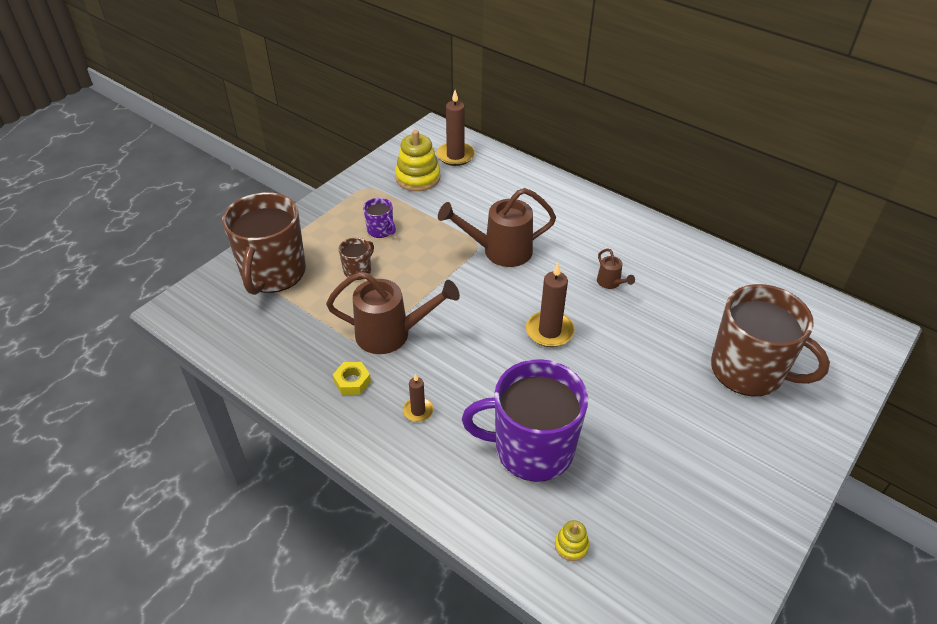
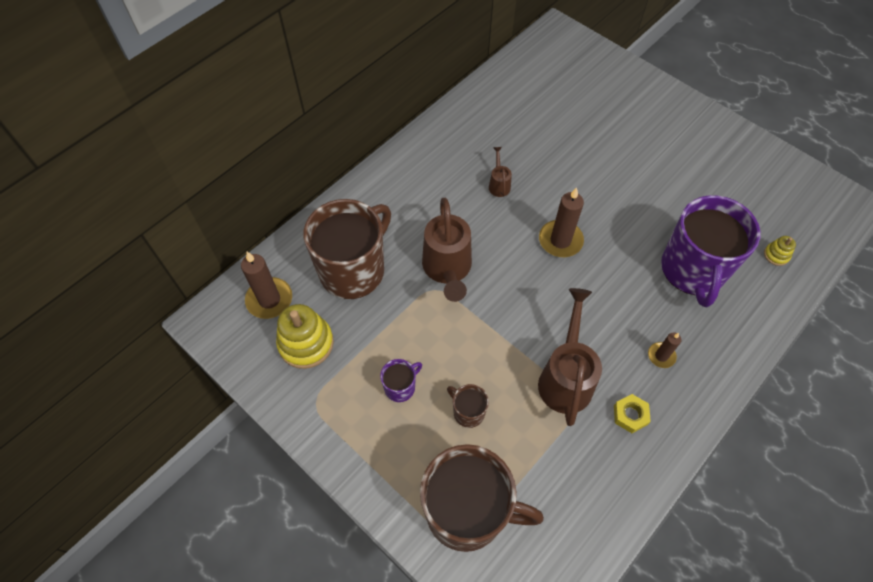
camera: 85 degrees left, 15 degrees up
(610, 283) = (499, 184): brown watering can -> brown watering can turned 75 degrees counterclockwise
(748, 370) = (601, 114): brown mug -> brown mug (353, 270)

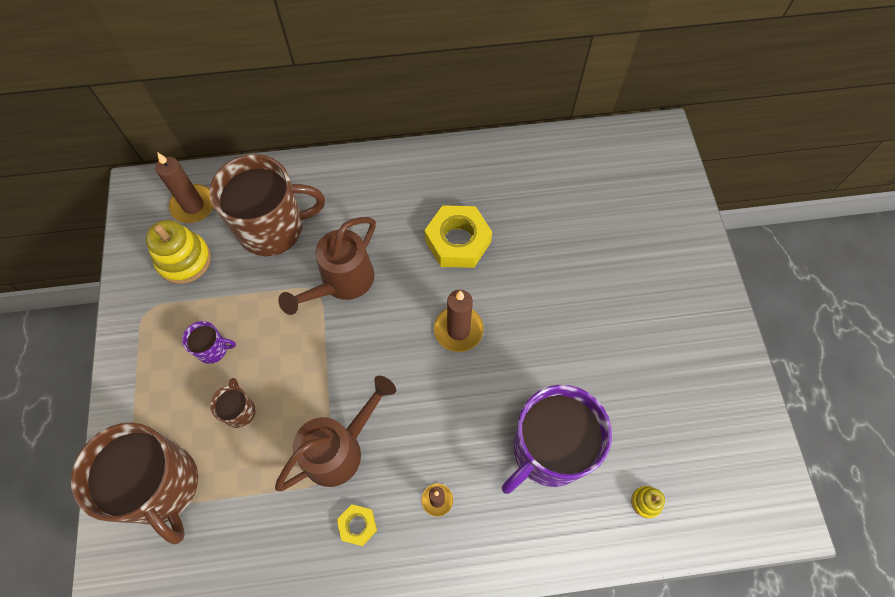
camera: 40 degrees right, 5 degrees up
(499, 184) = (458, 241): brown watering can -> yellow nut

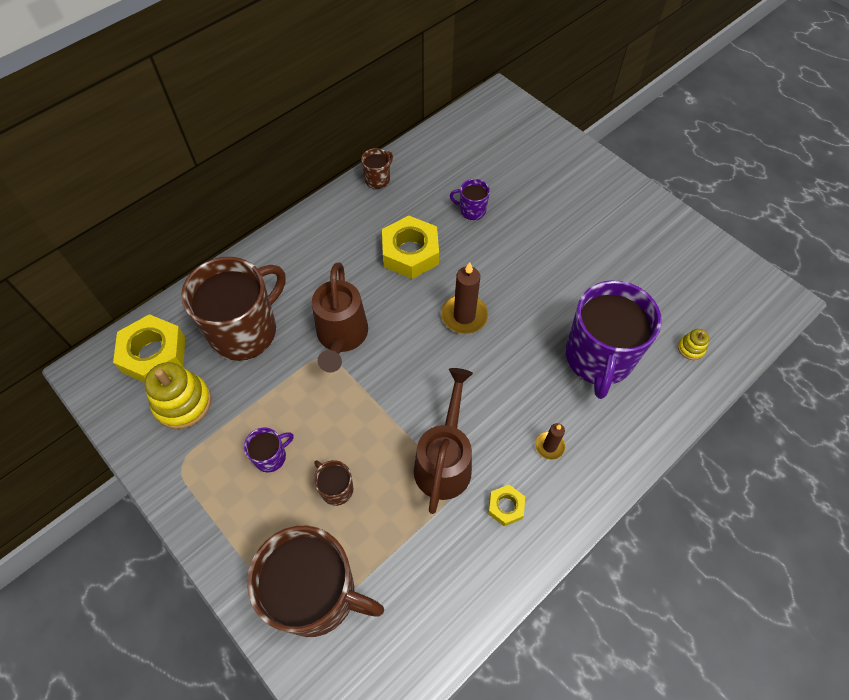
camera: 35 degrees left, 5 degrees down
(193, 205) = (154, 354): brown candle -> yellow nut
(483, 154) = (378, 179): none -> brown mug
(545, 233) = (472, 210): none -> purple mug

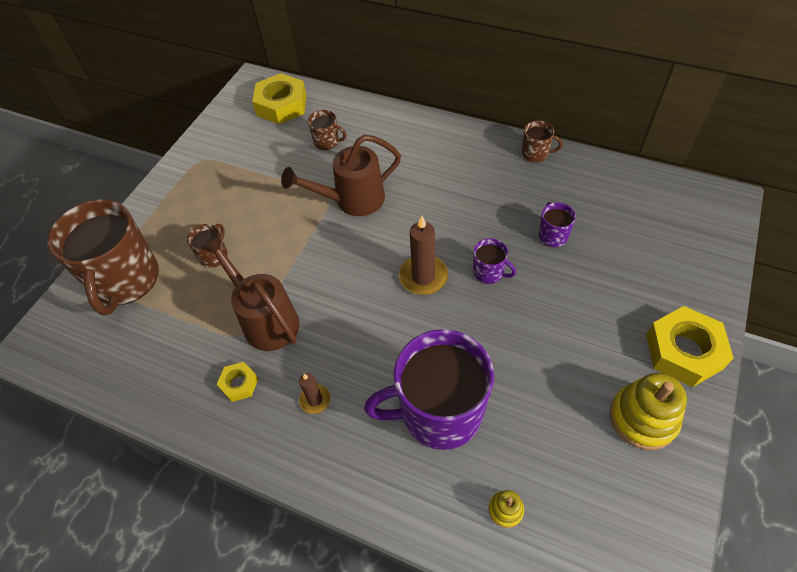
camera: 70 degrees right, 5 degrees down
(183, 403) = (250, 138): yellow stacking toy -> yellow stacking toy (643, 418)
(245, 330) = (327, 141): brown mug -> brown mug, size x0.43
(271, 456) = (226, 205): purple mug -> purple mug (489, 272)
(410, 253) = (468, 209): yellow nut -> yellow nut (683, 351)
(444, 461) = (266, 319): brown watering can -> brown watering can turned 120 degrees counterclockwise

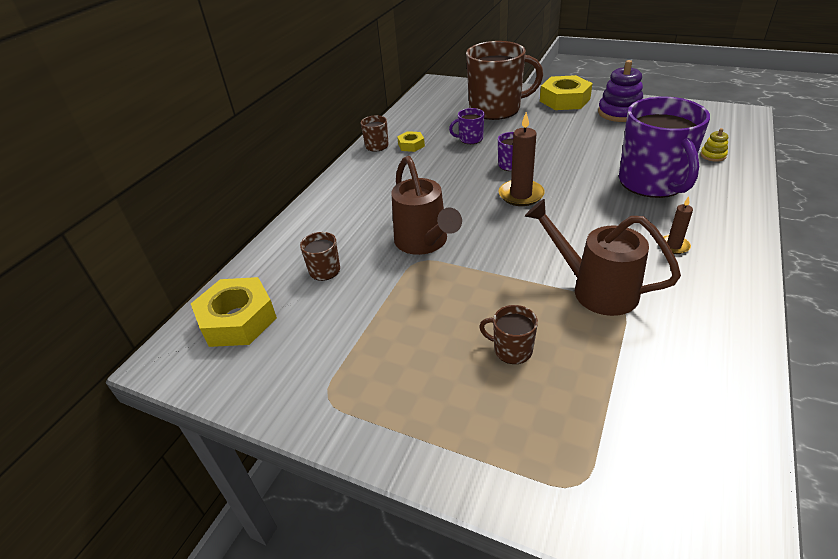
camera: 90 degrees left, 15 degrees down
(126, 280) = (569, 448): brown mug -> brown mug (496, 109)
(239, 384) = (681, 299): yellow nut -> yellow nut (411, 145)
(266, 319) = (595, 289): brown watering can -> brown watering can turned 75 degrees clockwise
(643, 418) = (619, 113): yellow stacking toy -> purple stacking toy

